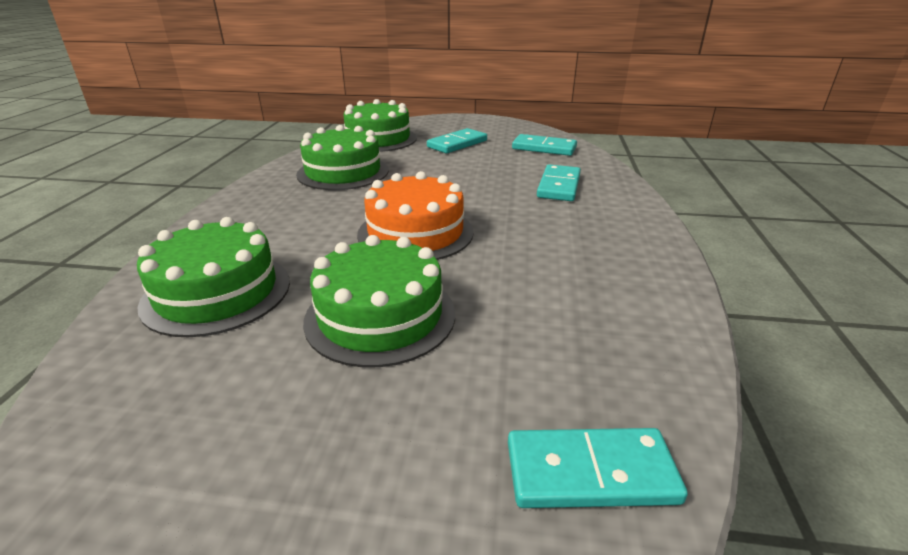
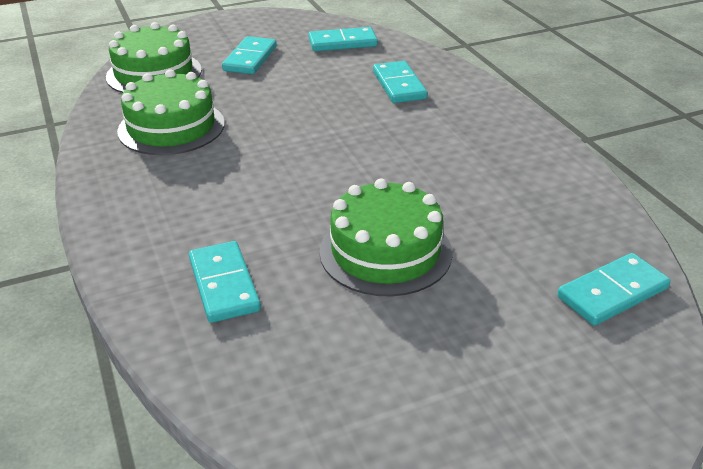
camera: 30 degrees left, 5 degrees up
(217, 292) = (223, 285): green cake -> turquoise domino
(415, 233) = (327, 172): orange cake -> none

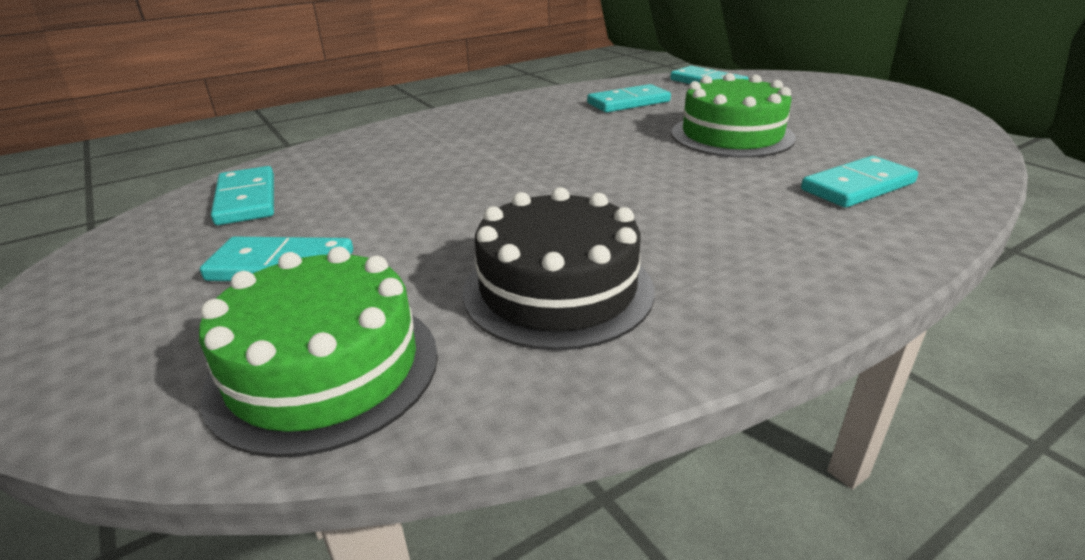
camera: 100 degrees left, 5 degrees down
(171, 127) = (558, 289): green cake -> black cake
(399, 85) = (401, 156): turquoise domino -> turquoise domino (628, 102)

